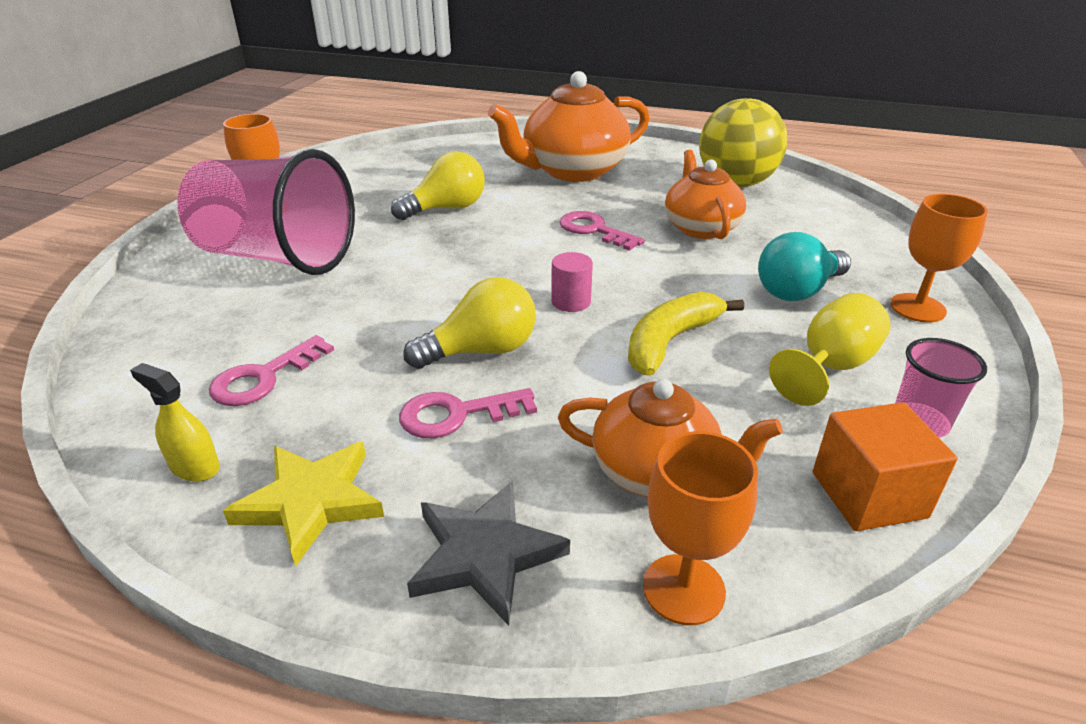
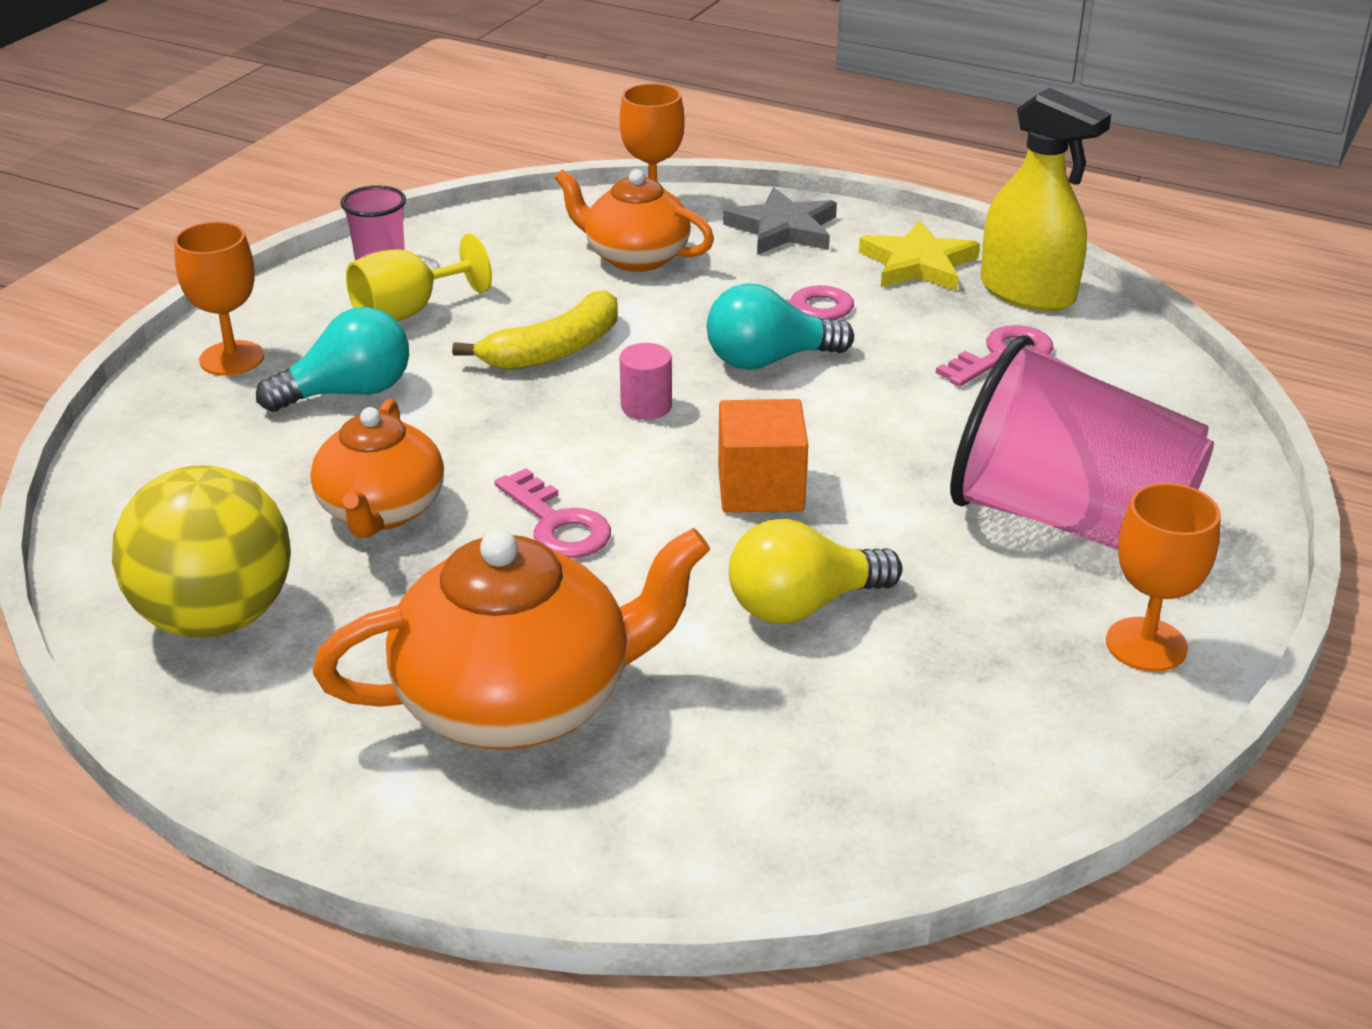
camera: 170 degrees left, 0 degrees up
(194, 467) = (1027, 292): yellow spray bottle -> yellow spray bottle, size x2.00
(481, 351) = (768, 360): yellow light bulb -> turquoise light bulb
(868, 495) = (480, 231): orange cube -> orange cube (760, 489)

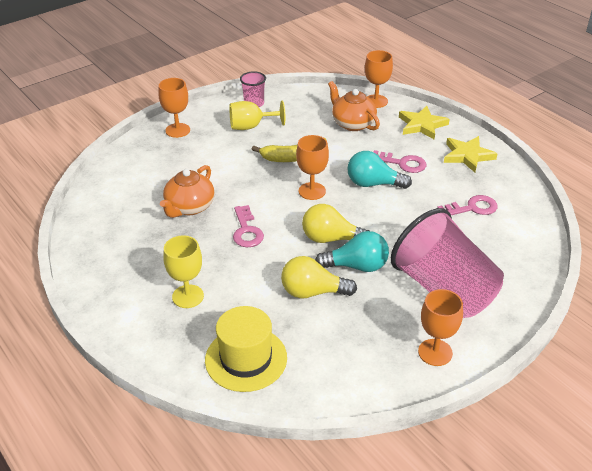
camera: 25 degrees right, 5 degrees up
(216, 617) = (111, 232): yellow ball -> none
(348, 392) = (208, 155): turquoise light bulb -> turquoise light bulb (357, 266)
(519, 701) = (188, 296): orange teapot -> yellow goblet
(646, 406) = (312, 191): pink cylinder -> orange goblet
(758, 790) = (246, 359): none -> yellow hat
(760, 489) = (331, 239): orange cube -> yellow light bulb
(783, 229) = (422, 125): grey star -> yellow star
(1027, 292) = (505, 181): yellow spray bottle -> none

